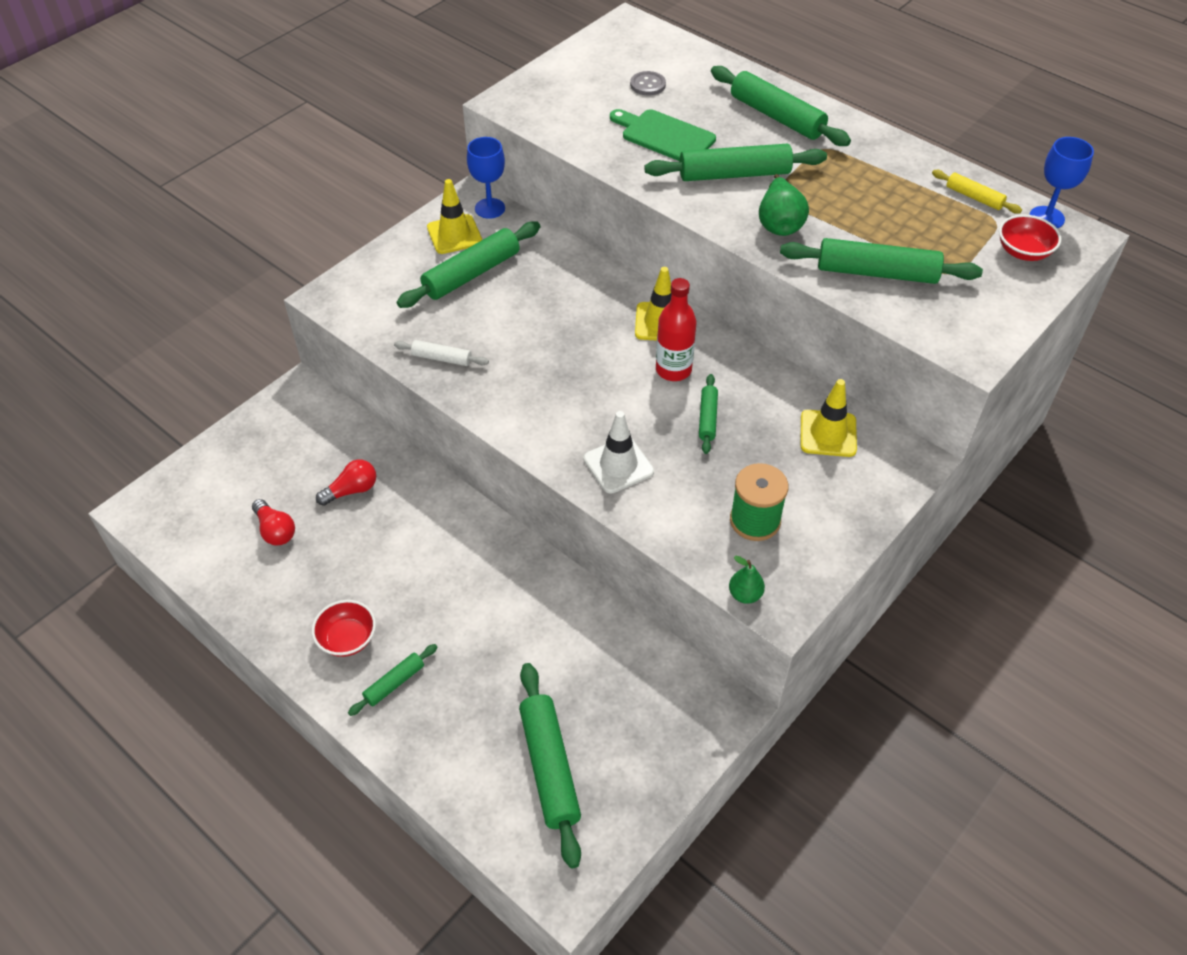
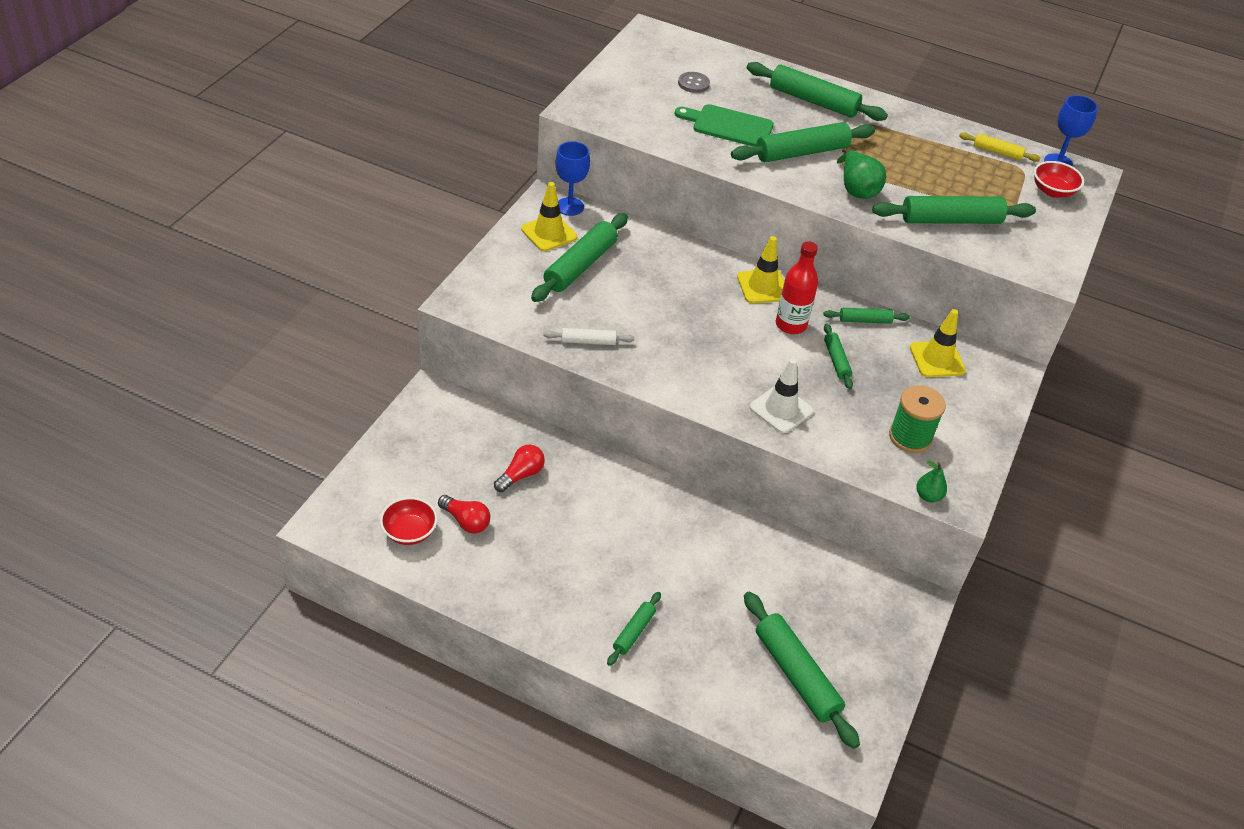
camera: 20 degrees left, 5 degrees down
(347, 639) = (575, 602): red bowl -> red bowl (409, 532)
(762, 376) = (865, 320): none -> green rolling pin

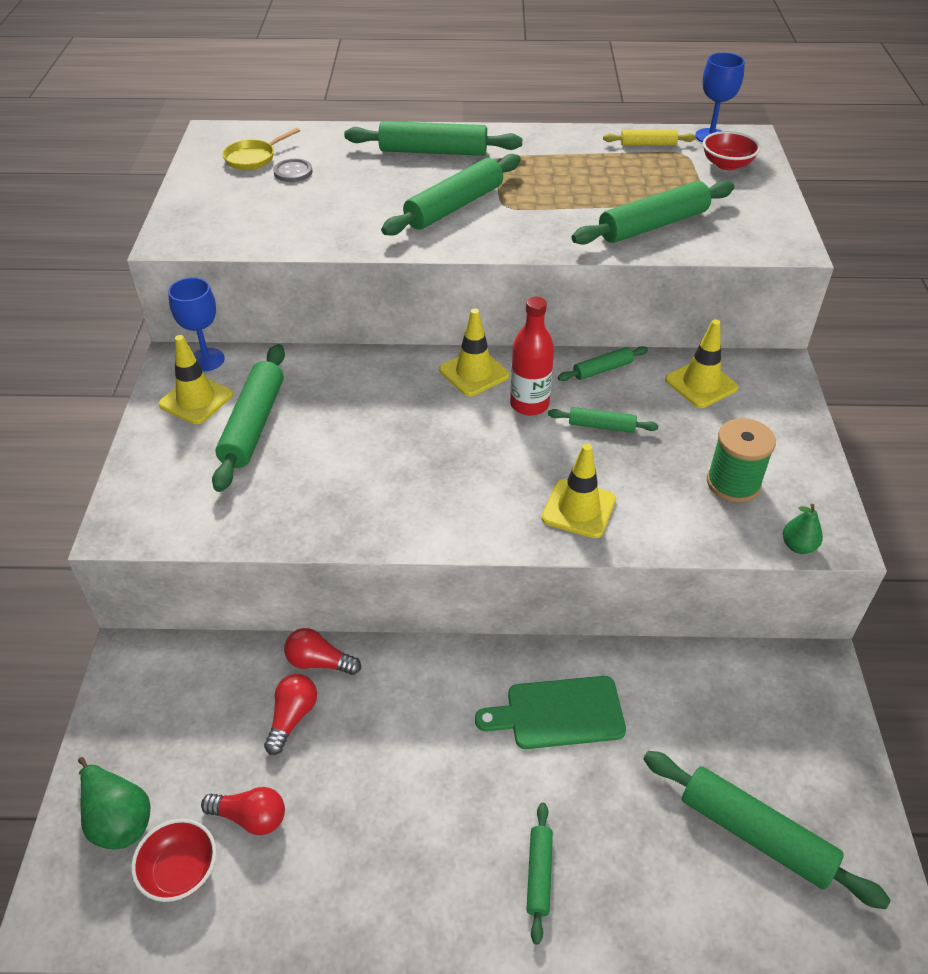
camera: 20 degrees left, 0 degrees up
(556, 449) = (319, 662): none -> red light bulb
(588, 341) = (310, 516): white rolling pin -> none
(669, 62) = (253, 158): none -> yellow pan
(728, 126) = (358, 204): green cutting board -> green cutting board (558, 713)
(781, 409) = (578, 509): white traffic cone -> yellow traffic cone
(836, 360) = (601, 426): green rolling pin -> green rolling pin turned 45 degrees counterclockwise
(856, 189) = (537, 226): green pear -> green pear (118, 818)

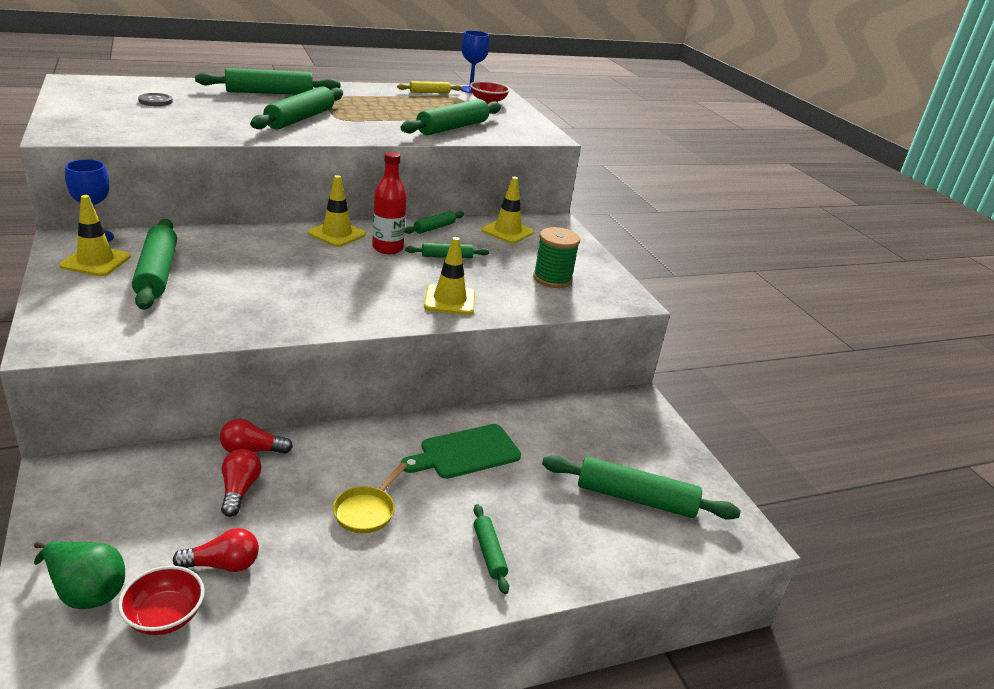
camera: 25 degrees left, 15 degrees down
(253, 158) = (115, 94): yellow pan -> yellow pan (366, 511)
(798, 546) = (609, 306): green pear -> none

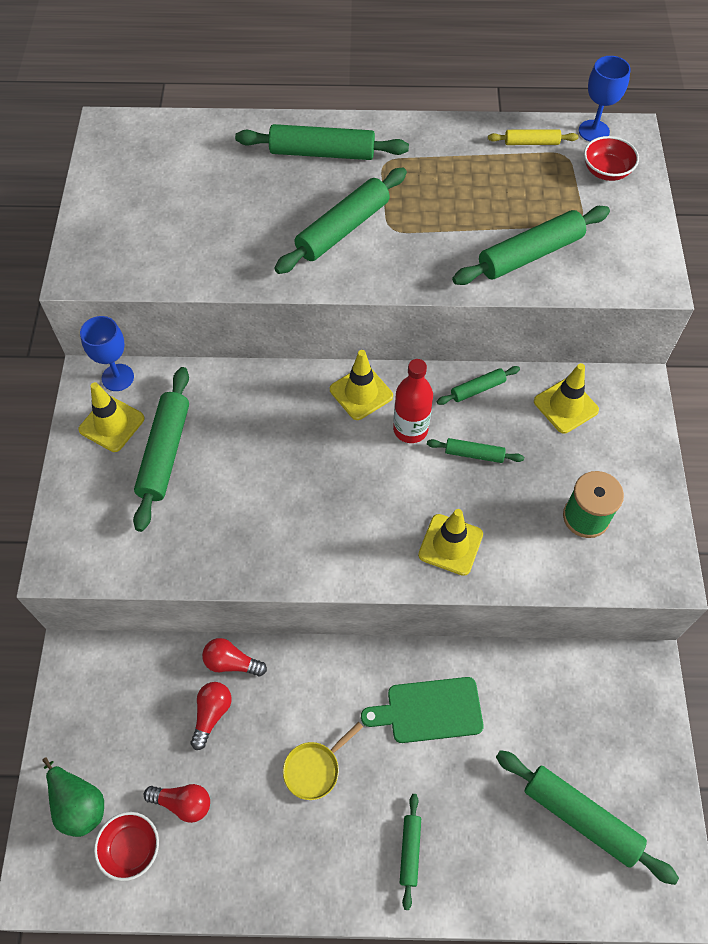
camera: 25 degrees right, 30 degrees up
(155, 101) = (187, 182): grey button -> none

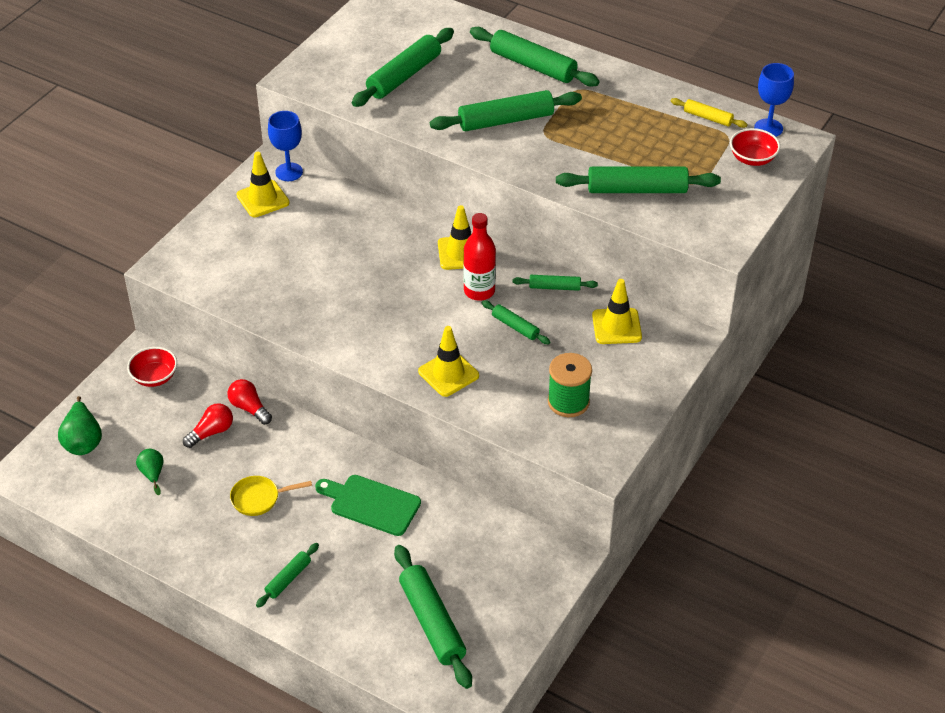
camera: 30 degrees right, 15 degrees down
(131, 848) = (99, 482): red bowl -> red bowl (154, 377)
(164, 453) = (286, 231): green rolling pin -> green rolling pin (404, 76)
(183, 803) = (152, 474): red light bulb -> green pear

